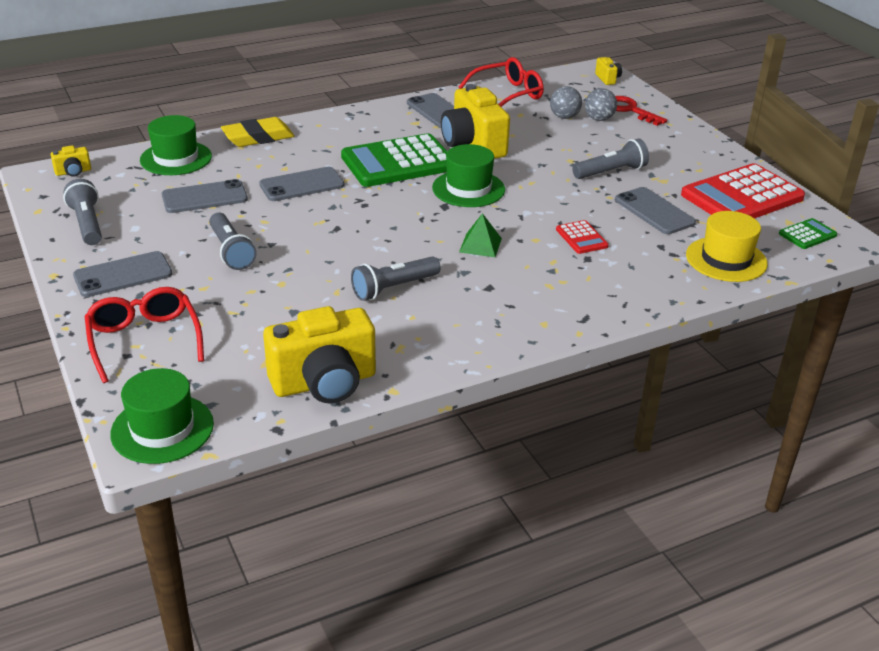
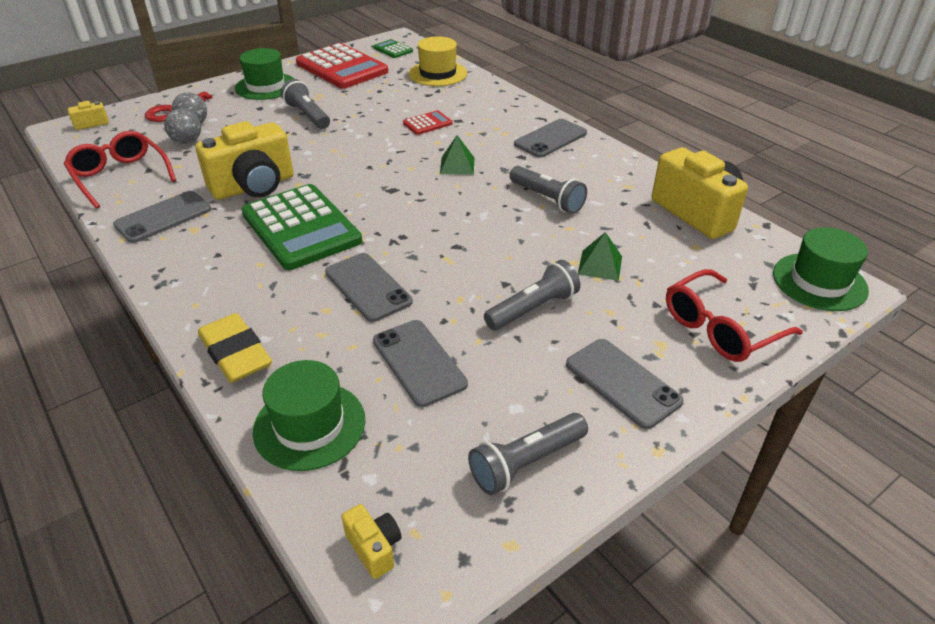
camera: 100 degrees left, 5 degrees up
(268, 296) = (600, 265): none -> green pyramid
(468, 189) = (354, 180): green hat -> green hat (266, 86)
(654, 211) = (374, 97): grey phone -> grey phone (550, 139)

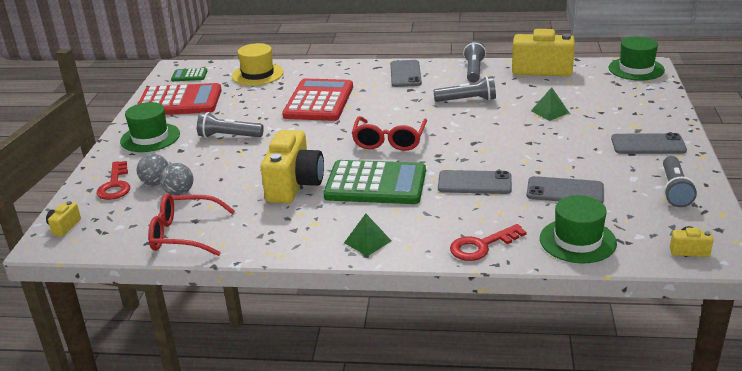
camera: 45 degrees left, 10 degrees down
(163, 217) = (278, 231): grey phone -> none
(235, 353) = (481, 246): yellow eraser -> red key
(427, 123) = (319, 101): red calculator -> red calculator, size x2.23
(457, 165) = (387, 111): green pyramid -> green pyramid (367, 242)
(533, 308) = (562, 143): grey flashlight -> grey flashlight (474, 71)
(720, 328) = (639, 105): red glasses -> red glasses (389, 141)

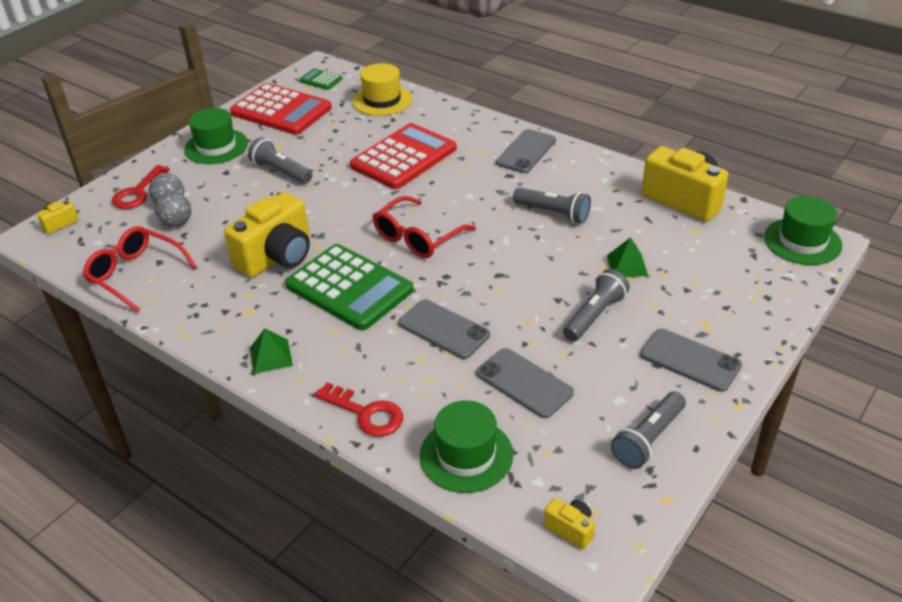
camera: 30 degrees right, 10 degrees up
(474, 71) = (604, 173): grey flashlight -> grey flashlight (595, 315)
(481, 246) = (366, 413): red key -> red key turned 150 degrees counterclockwise

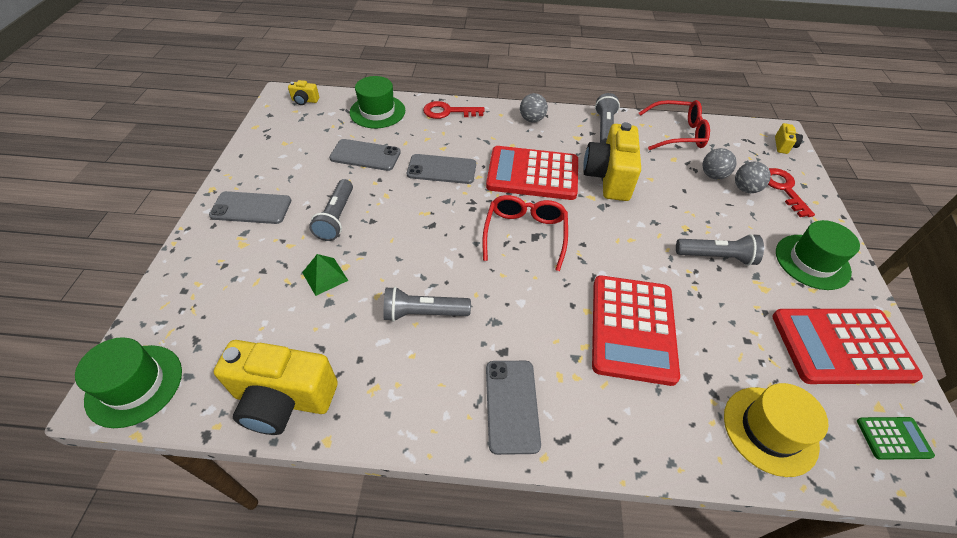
camera: 145 degrees right, 10 degrees up
(271, 356) = (532, 119): green pyramid -> grey ball
(349, 288) = (532, 174): green calculator -> red calculator
(648, 439) = (272, 150): grey flashlight -> grey flashlight (604, 128)

